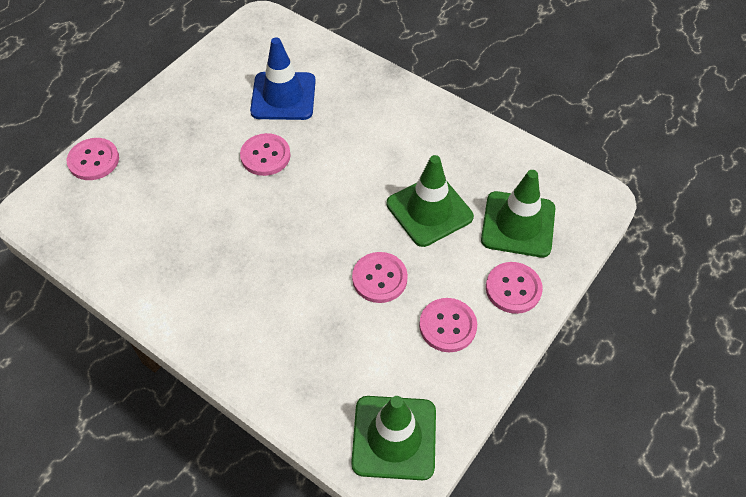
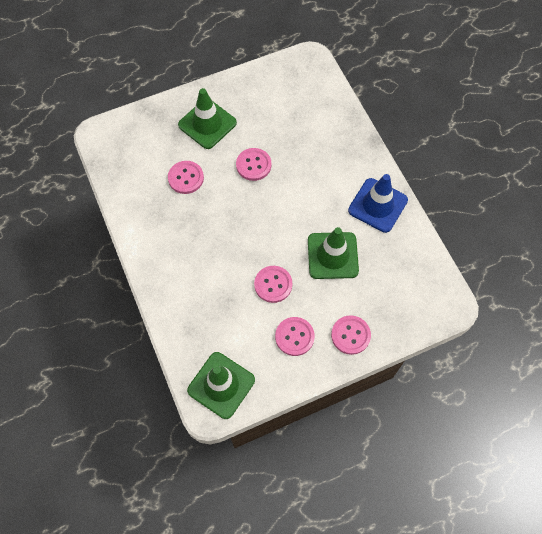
camera: 30 degrees right, 10 degrees up
(94, 160) = (150, 117): pink button -> pink button (186, 178)
(283, 96) = (290, 126): blue traffic cone -> blue traffic cone (377, 205)
(518, 224) = (383, 295): green traffic cone -> green traffic cone (207, 124)

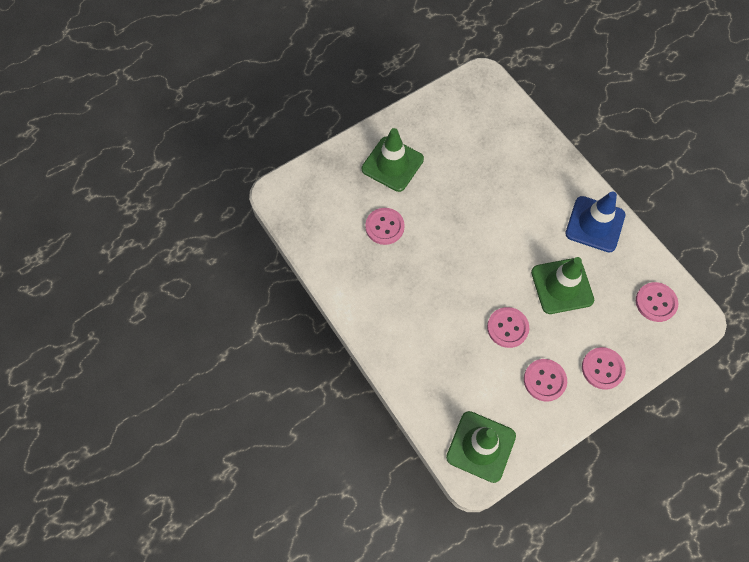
camera: 10 degrees left, 0 degrees up
(253, 165) = (453, 201): pink button -> pink button (656, 302)

